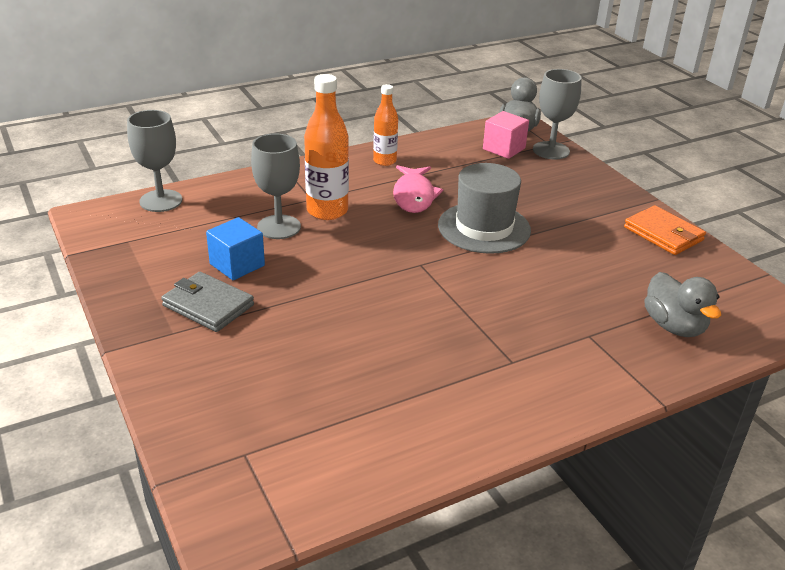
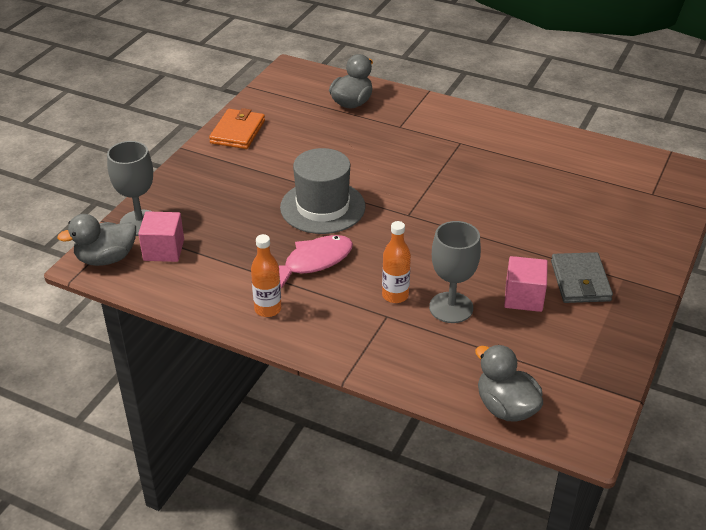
camera: 125 degrees left, 5 degrees up
(161, 201) = (506, 407): grey goblet -> grey duck
(237, 265) = (523, 297): blue cube -> pink cube
(327, 211) = (395, 295): orange bottle -> orange bottle, size x0.62

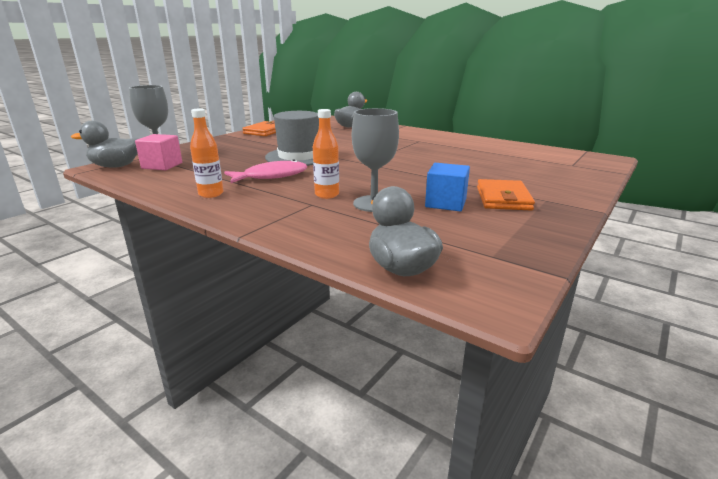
camera: 10 degrees right, 15 degrees down
(523, 297) = (445, 203): pink cube -> blue cube
(580, 281) = (503, 198): grey wallet -> orange wallet

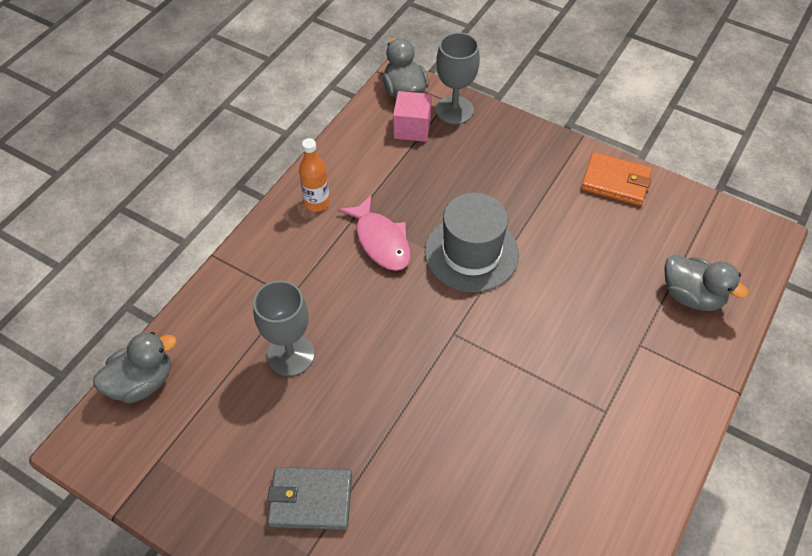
camera: 85 degrees right, 30 degrees up
(327, 195) = (318, 306): orange bottle -> none
(445, 203) = (293, 430): blue cube -> none
(503, 198) = (311, 500): orange wallet -> grey wallet

